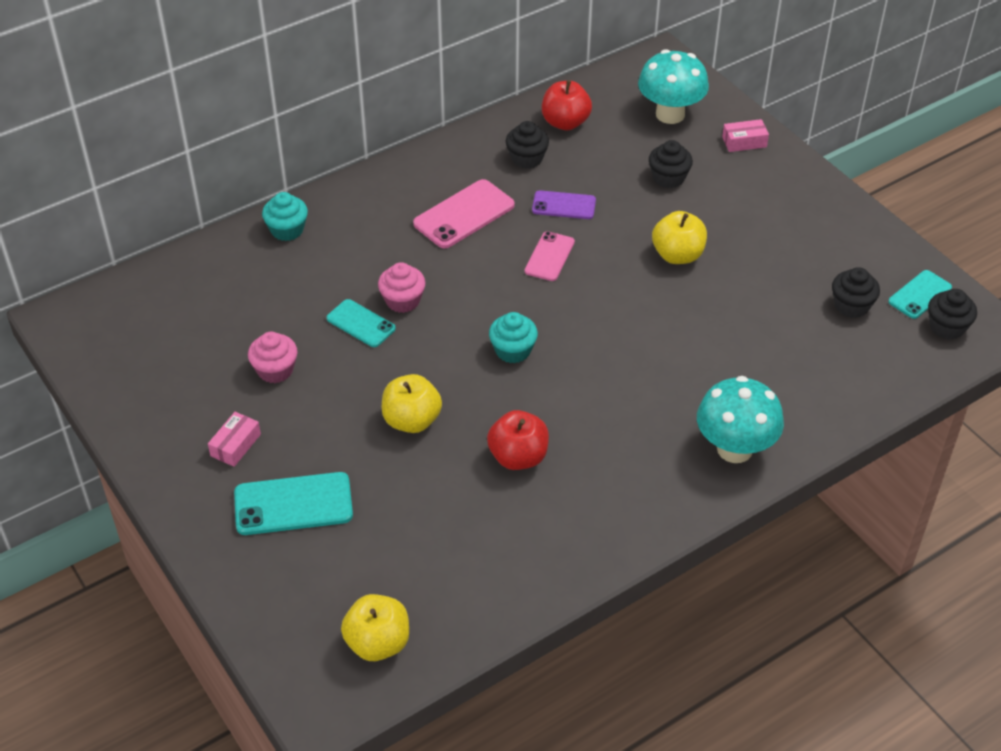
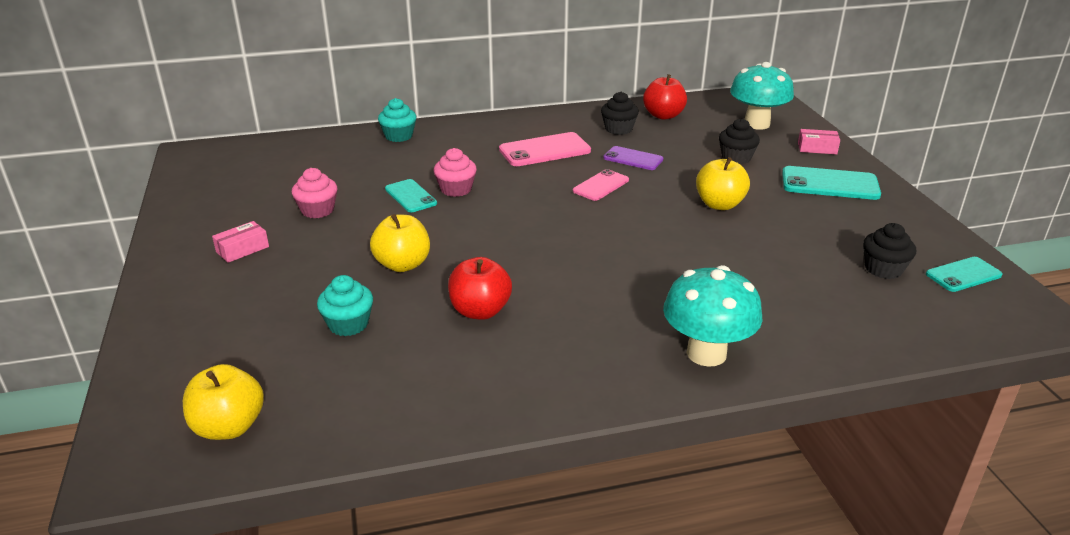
camera: 20 degrees right, 15 degrees down
(293, 504) = (251, 299): turquoise phone -> turquoise phone (830, 184)
(513, 350) = (528, 237): turquoise cupcake -> turquoise cupcake (348, 324)
(947, 327) = (988, 305): black cupcake -> none

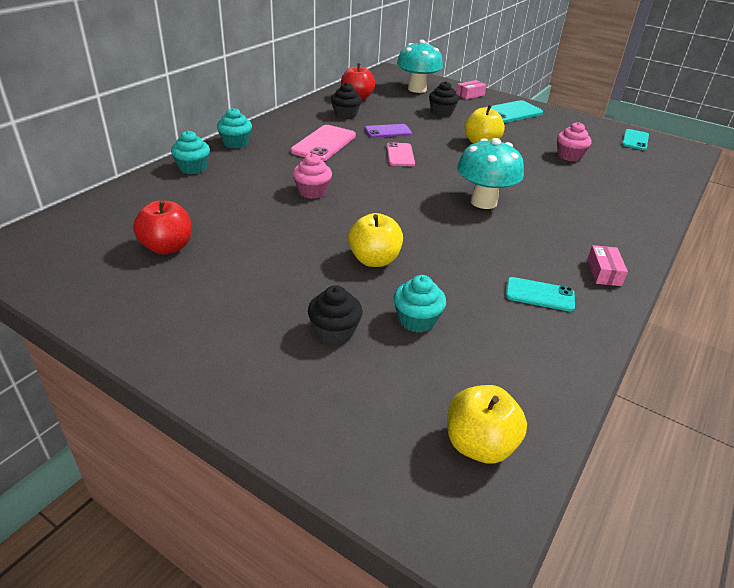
camera: 45 degrees left, 5 degrees up
(242, 249) = (224, 310): pink box -> pink box (603, 272)
(317, 210) = (232, 250): pink cupcake -> pink cupcake (569, 156)
(411, 196) = (288, 209): turquoise phone -> turquoise phone (539, 294)
(468, 125) = (236, 143): none -> turquoise cupcake
(480, 311) = (478, 265): red apple -> red apple (167, 247)
(706, 353) = (620, 229): turquoise mushroom -> turquoise mushroom (483, 202)
(883, 269) = (605, 150): black cupcake -> black cupcake (334, 332)

